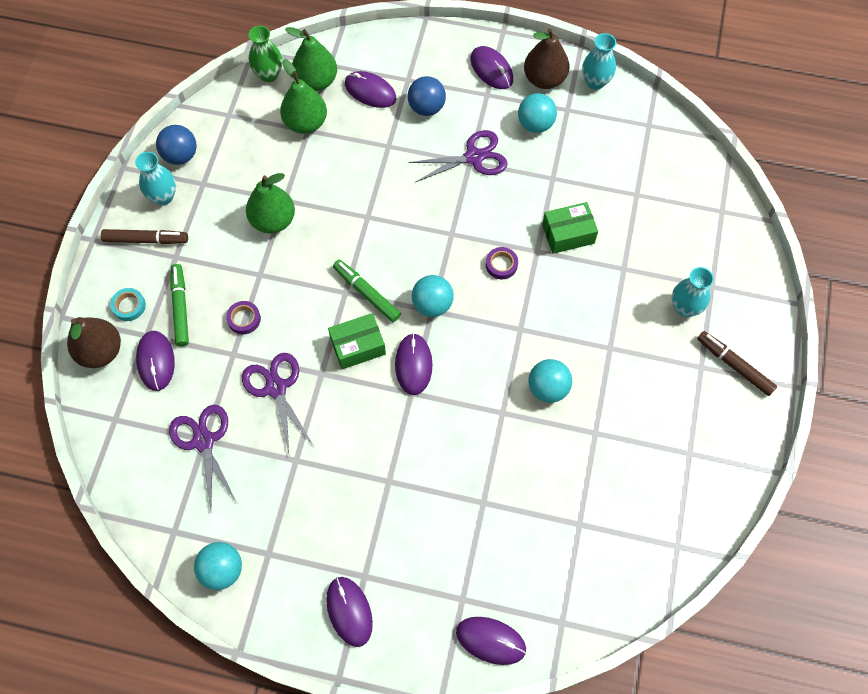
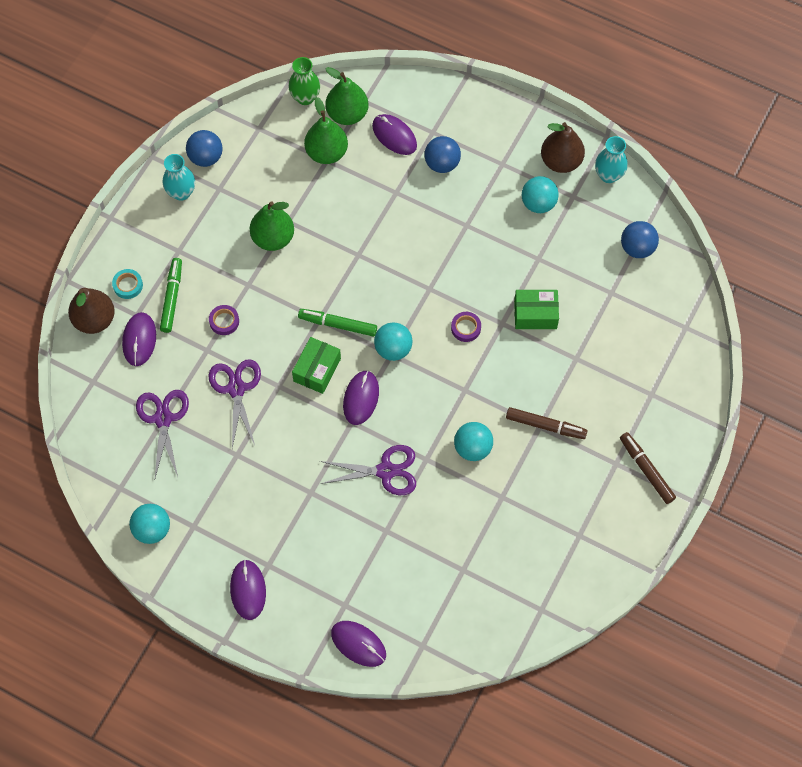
camera: 15 degrees right, 0 degrees up
(146, 240) = (156, 229): brown marker -> brown marker (545, 426)
(358, 346) = (317, 370): green box -> green box turned 60 degrees counterclockwise
(366, 293) = (338, 325): green marker -> green marker turned 45 degrees counterclockwise
(474, 157) = (471, 222): purple scissors -> purple scissors (386, 471)
(491, 69) = (514, 140): purple mouse -> none
(647, 145) = (637, 248): none -> blue ball
(685, 307) = (619, 407): turquoise vase -> none

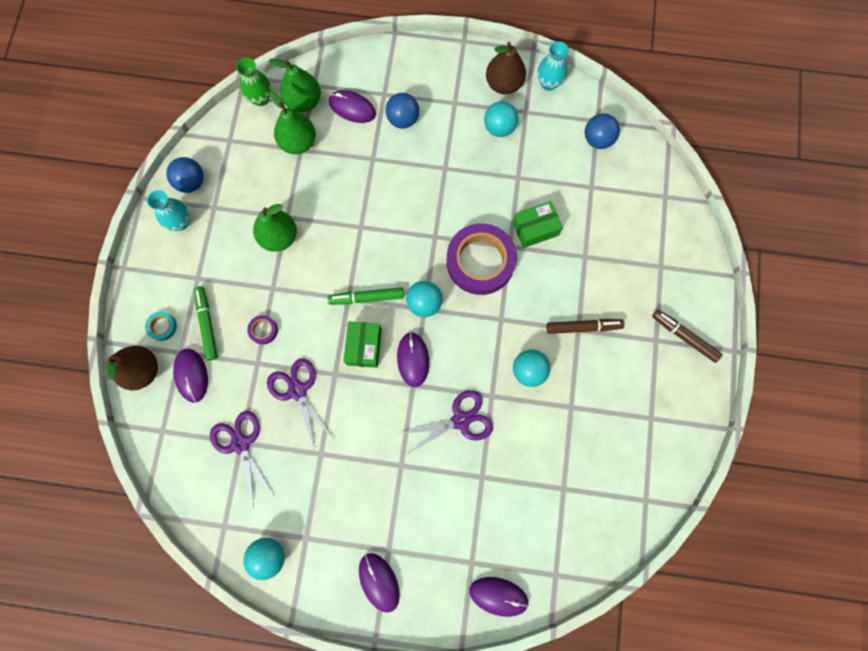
camera: 20 degrees left, 10 degrees up
(466, 328) = (480, 262): purple tape -> purple tape, size x2.47

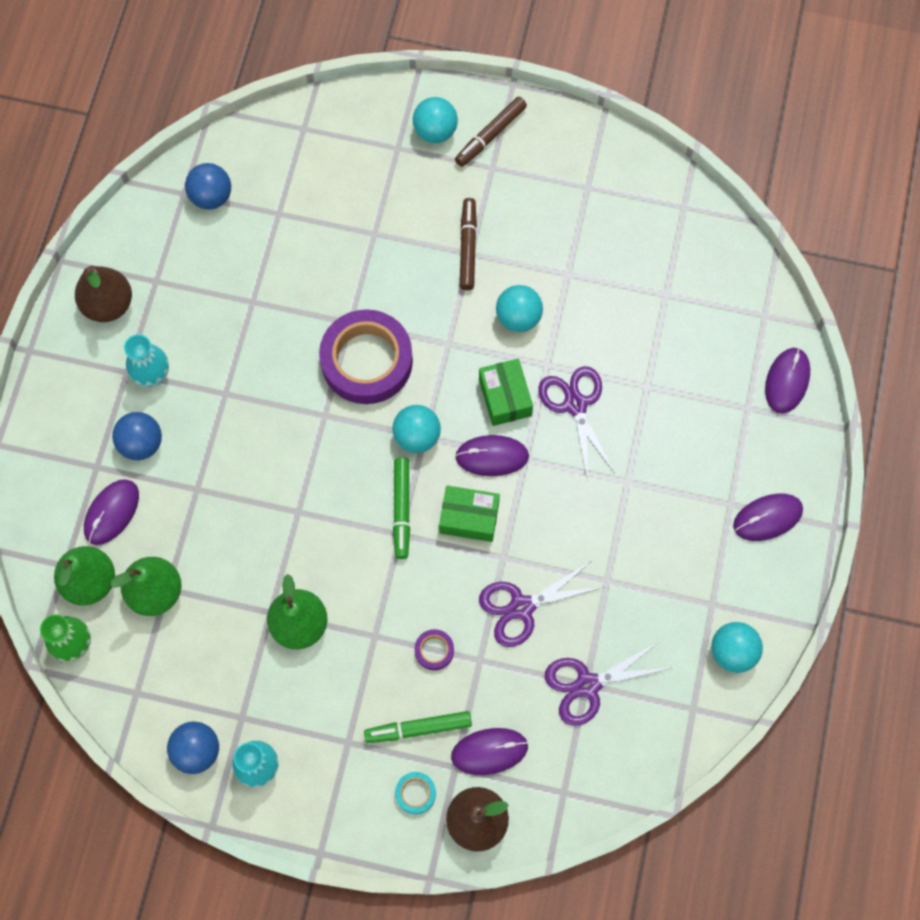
camera: 85 degrees left, 5 degrees down
(499, 128) = (175, 317): turquoise ball -> turquoise ball (435, 131)
(535, 228) = (328, 288): green box -> green box (505, 397)
(548, 83) = (117, 247): turquoise vase -> turquoise vase (152, 375)

